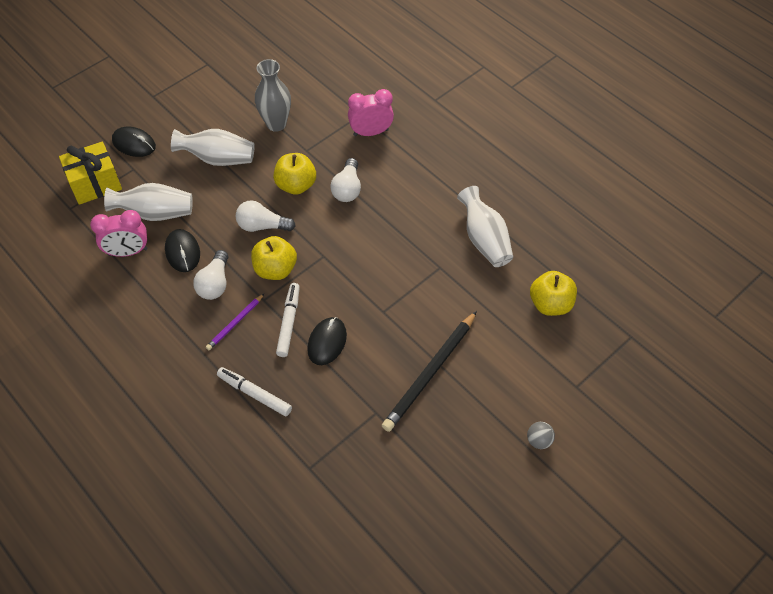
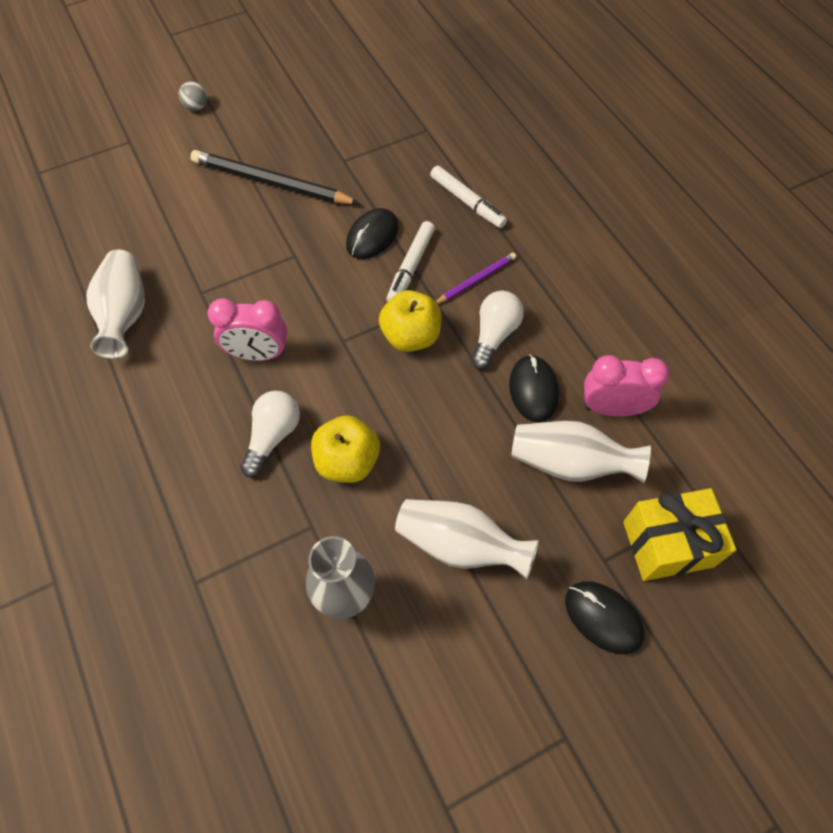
camera: 165 degrees left, 5 degrees up
(262, 226) = (414, 404): white light bulb -> none
(371, 132) = (194, 536): pink clock -> pink clock (258, 354)
(430, 373) = (271, 183): black pencil -> black pencil turned 120 degrees counterclockwise
(550, 304) = (98, 222): yellow apple -> none

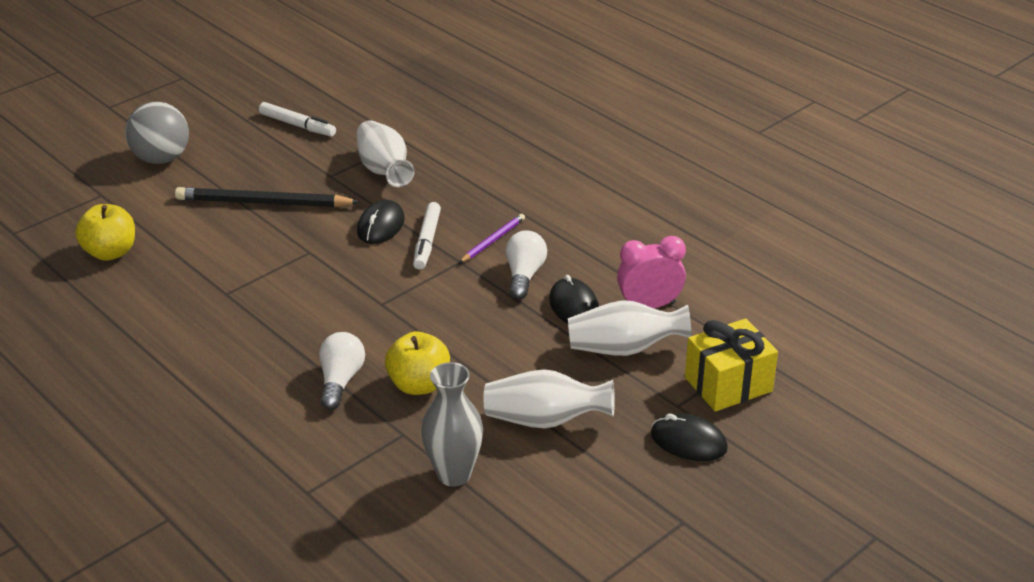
camera: 15 degrees left, 25 degrees down
(125, 314) = (155, 322): white vase -> white vase (384, 170)
(196, 107) = (161, 159): grey ball -> grey ball, size x2.16
(258, 354) = (302, 327): pink clock -> none
(411, 336) = (446, 289): yellow apple -> yellow apple (110, 252)
(467, 202) = (464, 187): white marker -> white marker (297, 125)

